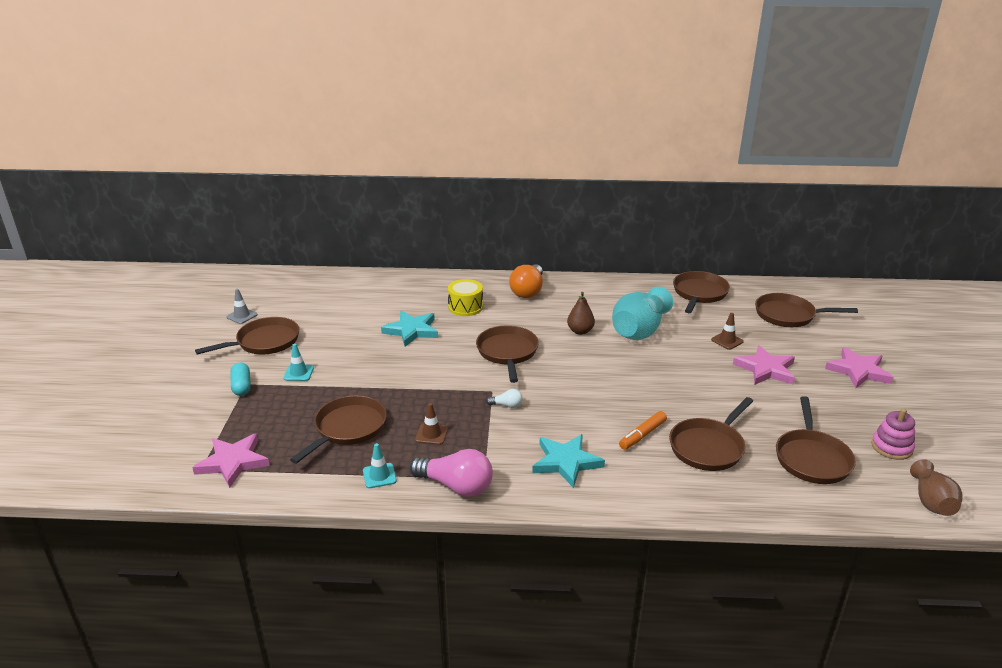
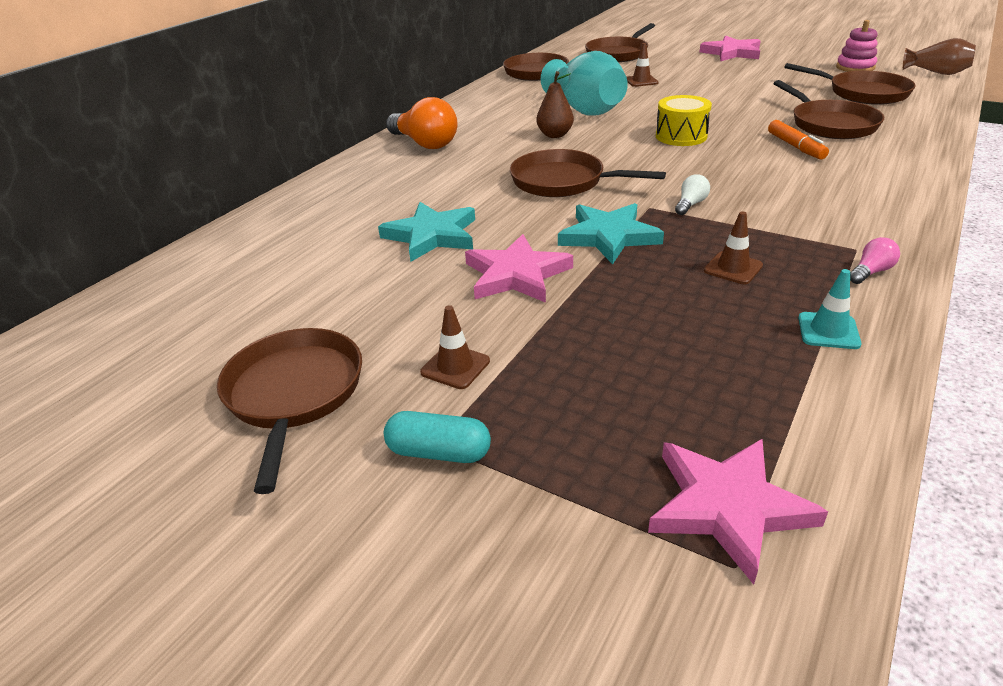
camera: 60 degrees left, 5 degrees up
(242, 316) = (146, 412): grey traffic cone -> none
(298, 373) = (455, 367): turquoise traffic cone -> brown traffic cone
(348, 428) = (678, 340): brown pan -> none
(456, 486) = (870, 272): pink light bulb -> pink light bulb, size x0.47
(465, 307) = (414, 187): yellow drum -> yellow drum (681, 136)
(566, 462) = (835, 193): turquoise star -> turquoise star (608, 236)
(766, 369) = (705, 78): pink star -> pink star (516, 275)

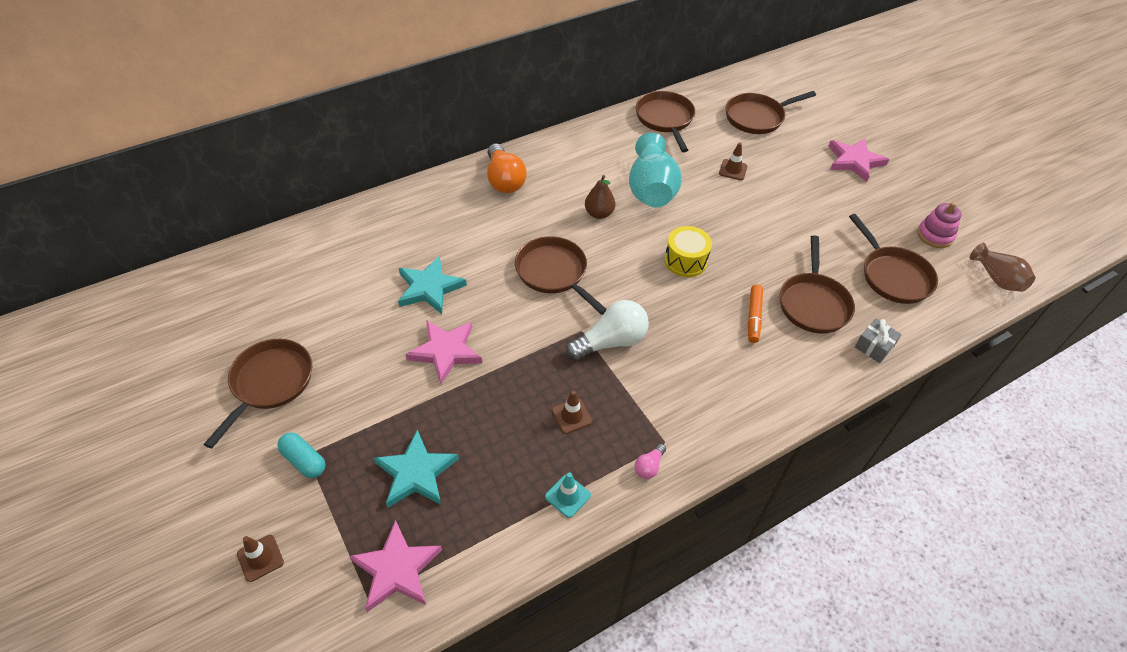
camera: 25 degrees right, 15 degrees up
(455, 367) = (355, 408): brown traffic cone -> brown traffic cone (260, 558)
(608, 236) = (529, 345): turquoise star -> turquoise star (416, 473)
(690, 204) = (610, 342): white light bulb -> white light bulb, size x2.14
(870, 272) = (649, 466): pink light bulb -> pink light bulb turned 135 degrees clockwise
(919, 130) = (874, 346): none -> grey gift

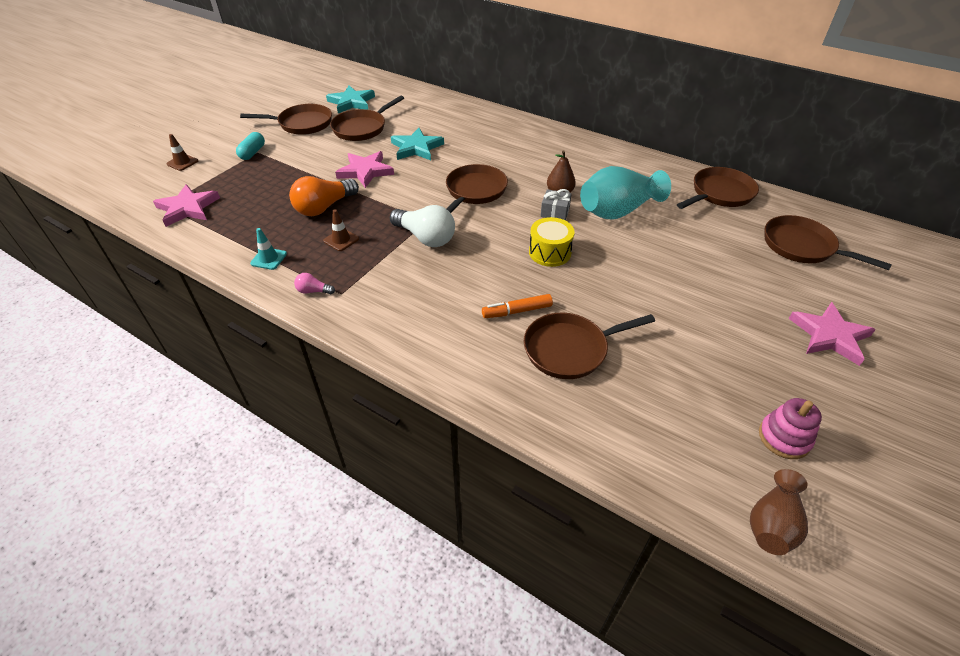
camera: 65 degrees right, 5 degrees down
(416, 473) = (261, 192): turquoise star -> turquoise star (351, 102)
(504, 180) = (549, 142): orange light bulb -> orange light bulb (324, 207)
(733, 170) = (701, 250): brown traffic cone -> none
(874, 346) = (548, 411): grey gift -> grey gift (555, 212)
(893, 276) = (671, 408): brown pan -> brown pan (362, 128)

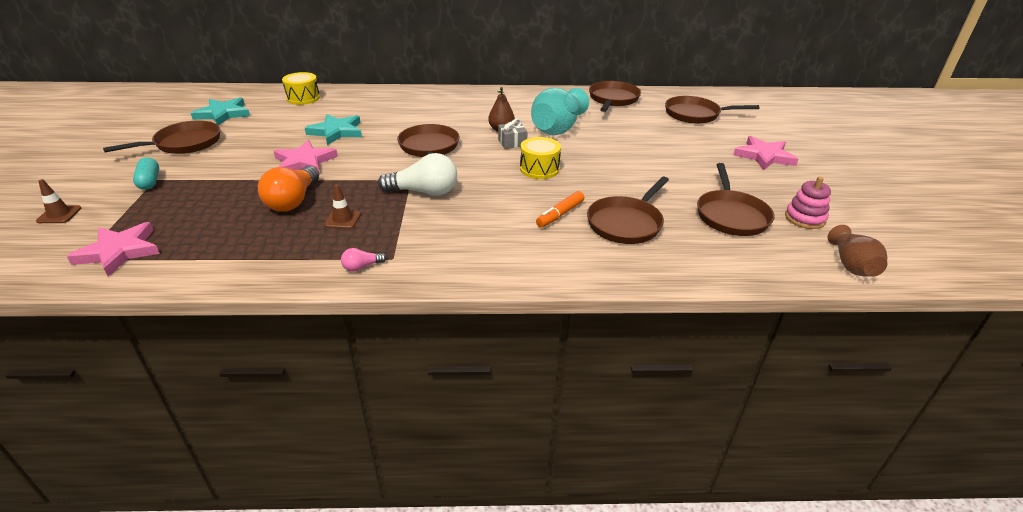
camera: 35 degrees left, 10 degrees down
(268, 259) = (280, 259): turquoise traffic cone -> none
(362, 128) = (260, 131): brown pan -> brown pan (731, 215)
(423, 103) = (303, 98): none -> yellow drum

